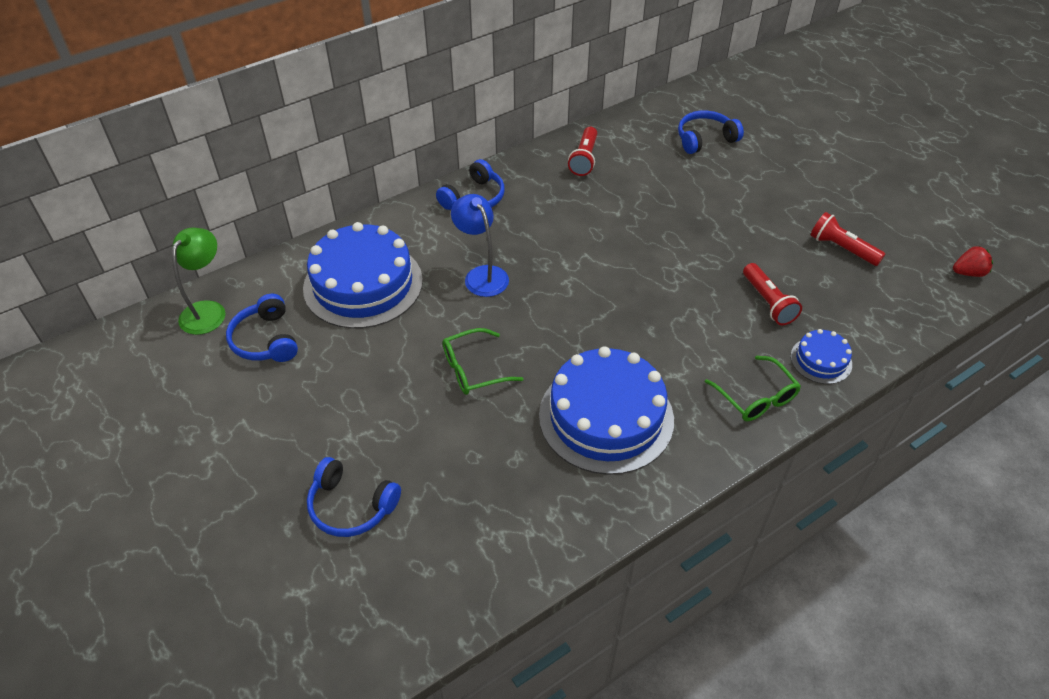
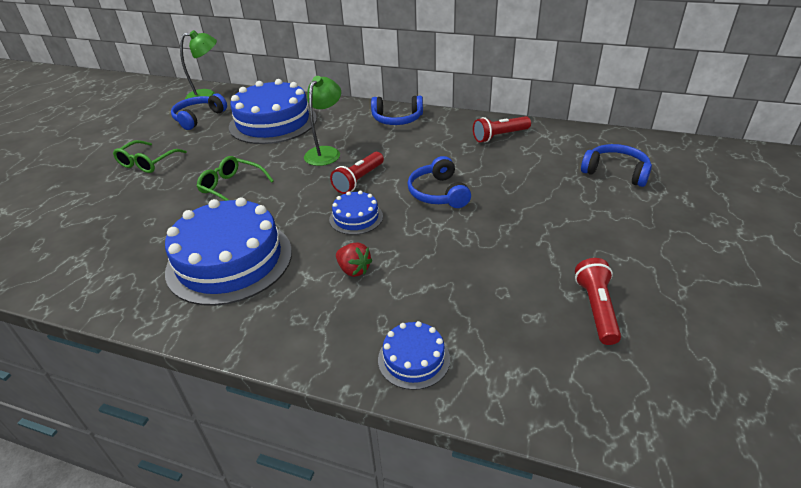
camera: 55 degrees right, 10 degrees down
(351, 506) = (80, 198): blue headphones -> blue headphones (438, 193)
(482, 275) = (326, 152): blue lamp -> green lamp
(620, 308) = (356, 217): none -> blue cake
(756, 397) = (321, 334): green glasses -> green glasses (147, 163)
(768, 302) = (454, 291): red flashlight -> red flashlight (359, 180)
(968, 273) = (711, 436): red strawberry -> red strawberry (354, 270)

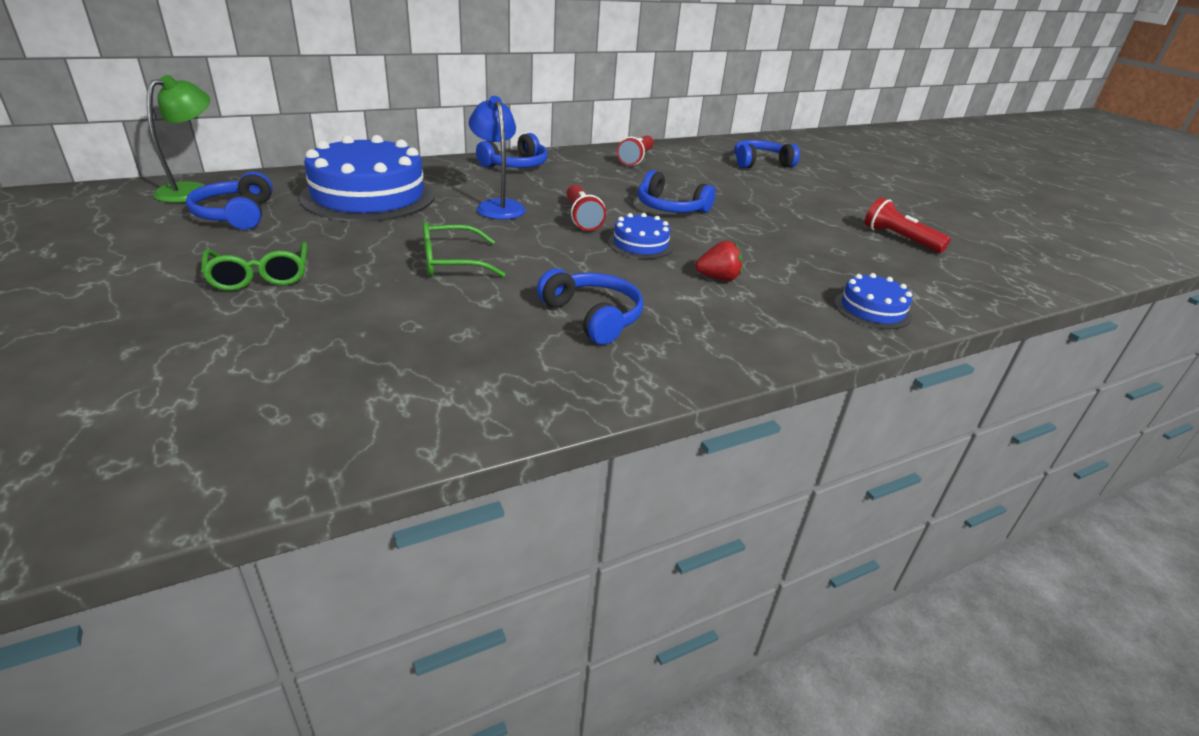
camera: 50 degrees left, 5 degrees down
(229, 260) = (593, 317): blue cake -> blue headphones
(326, 152) = (498, 206): green lamp -> blue lamp

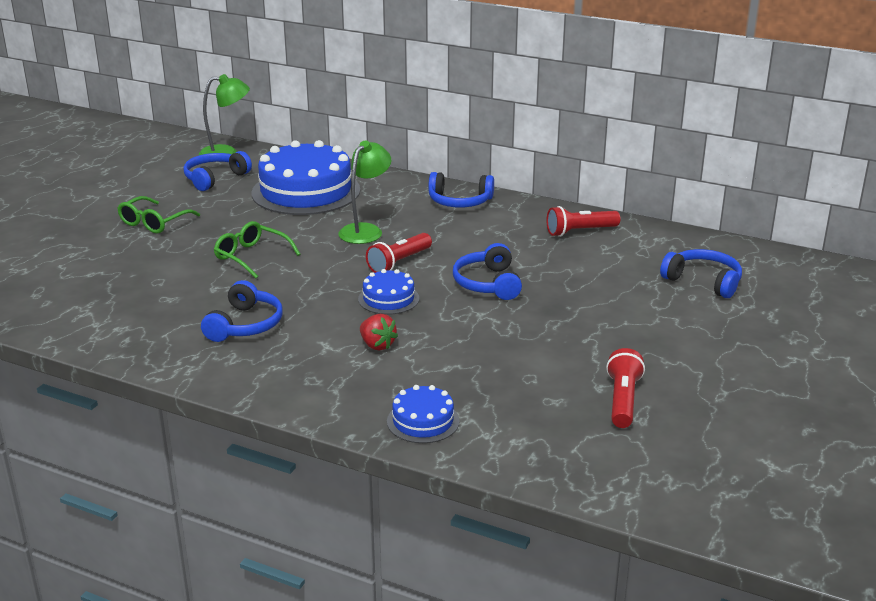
camera: 55 degrees right, 5 degrees down
(498, 206) = (365, 230): blue lamp -> green lamp

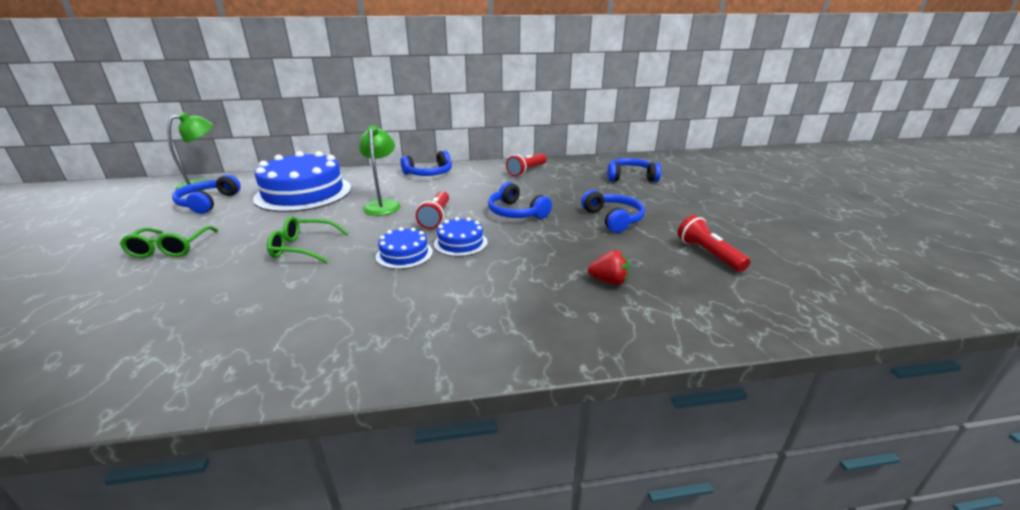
camera: 35 degrees left, 0 degrees up
(245, 325) = (358, 305): blue headphones -> blue headphones (613, 219)
(377, 345) = (497, 279): red strawberry -> red strawberry (609, 281)
(423, 421) = (618, 325): blue cake -> blue cake (404, 254)

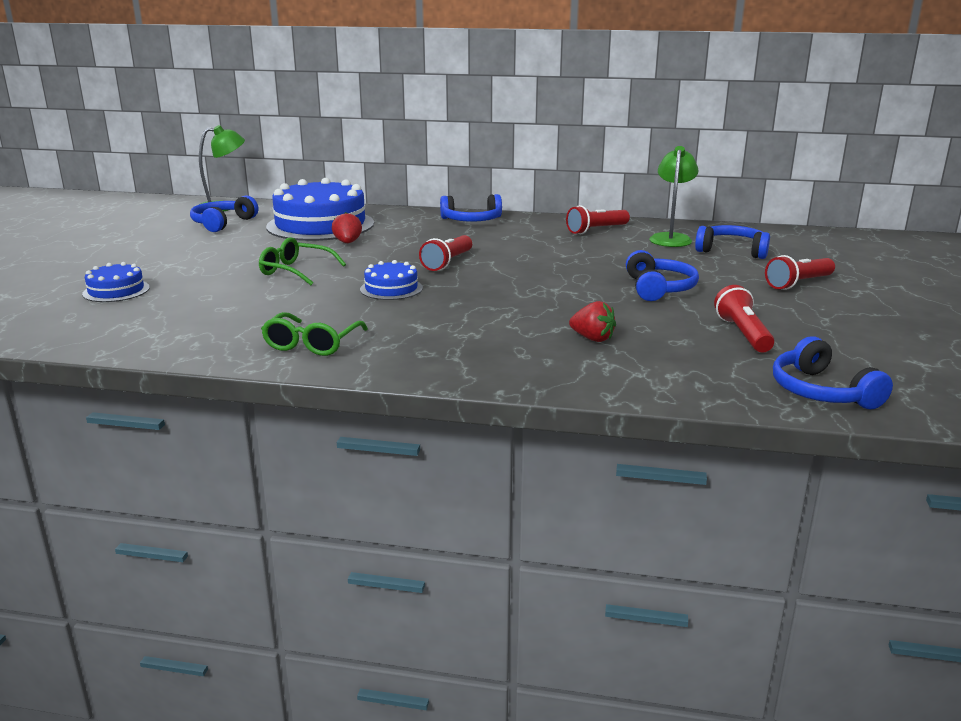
camera: 20 degrees right, 5 degrees down
(170, 248) = (176, 256): green glasses -> green glasses (312, 344)
(337, 208) = (347, 243): none -> red strawberry
(383, 205) = (398, 245): green lamp -> green lamp (671, 238)
(460, 243) = (457, 287): blue cake -> blue cake (116, 291)
(516, 212) = (544, 269): blue headphones -> blue headphones (821, 391)
(697, 200) = (798, 283): none -> red flashlight

